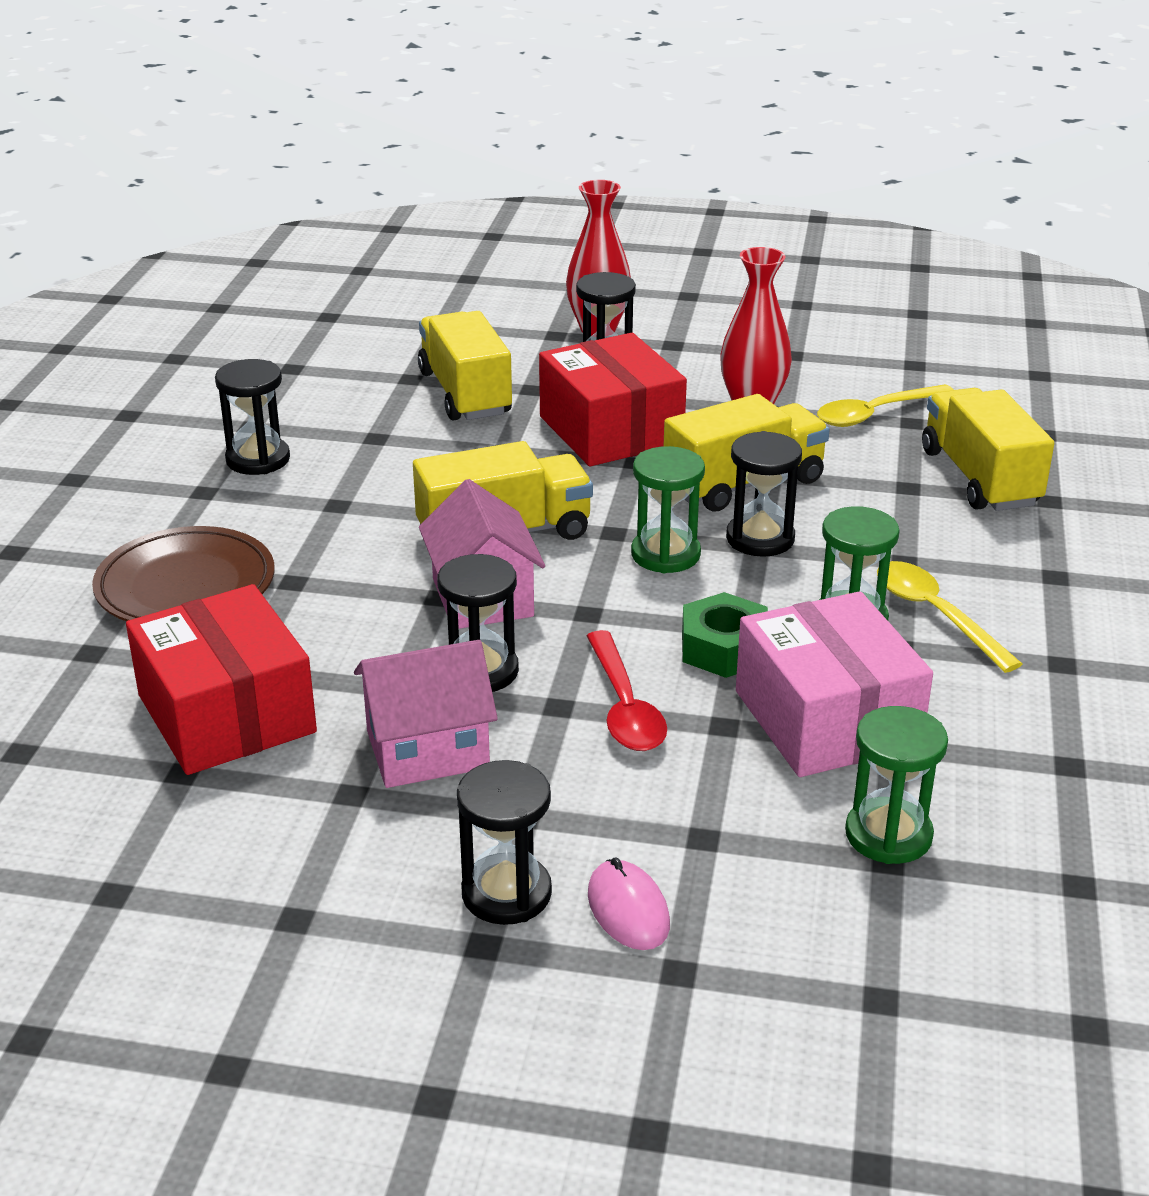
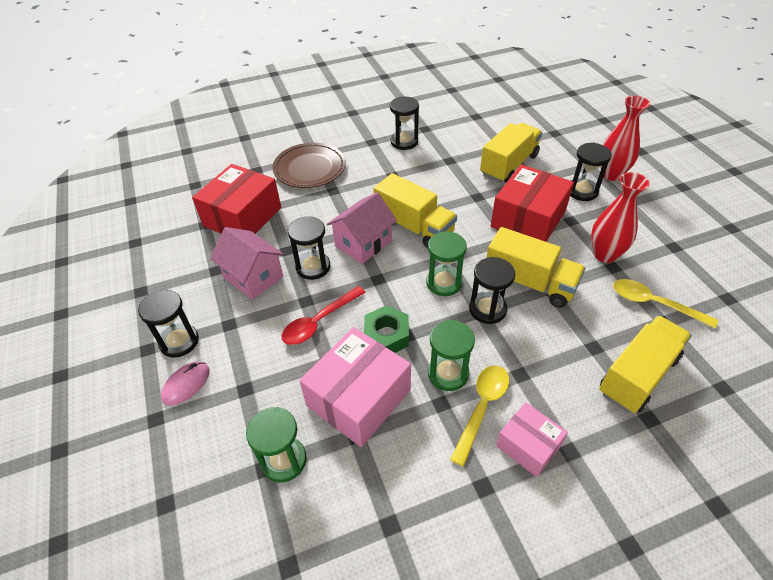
camera: 60 degrees right, 15 degrees up
(1024, 603) = (528, 445): none -> pink box

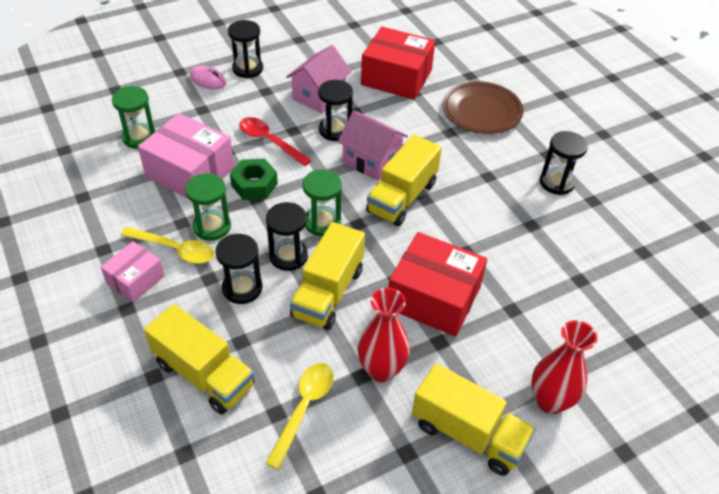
camera: 80 degrees right, 0 degrees up
(509, 165) = (538, 284): yellow truck -> yellow truck (468, 433)
(582, 191) = (502, 360): black hourglass -> black hourglass (242, 288)

